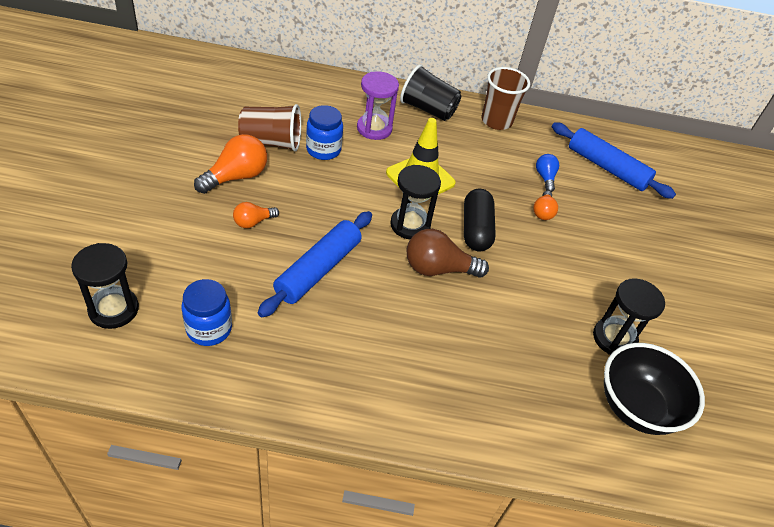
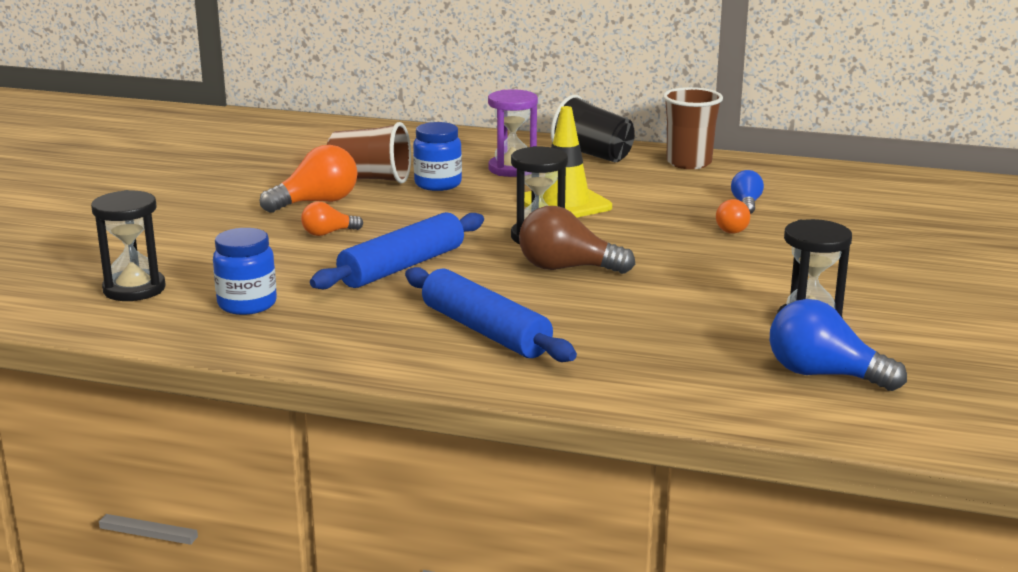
camera: 15 degrees right, 25 degrees down
(475, 229) = (630, 241): black capsule -> none
(607, 168) = (843, 197): blue rolling pin -> blue rolling pin (485, 331)
(636, 407) = (824, 375): black bowl -> blue light bulb

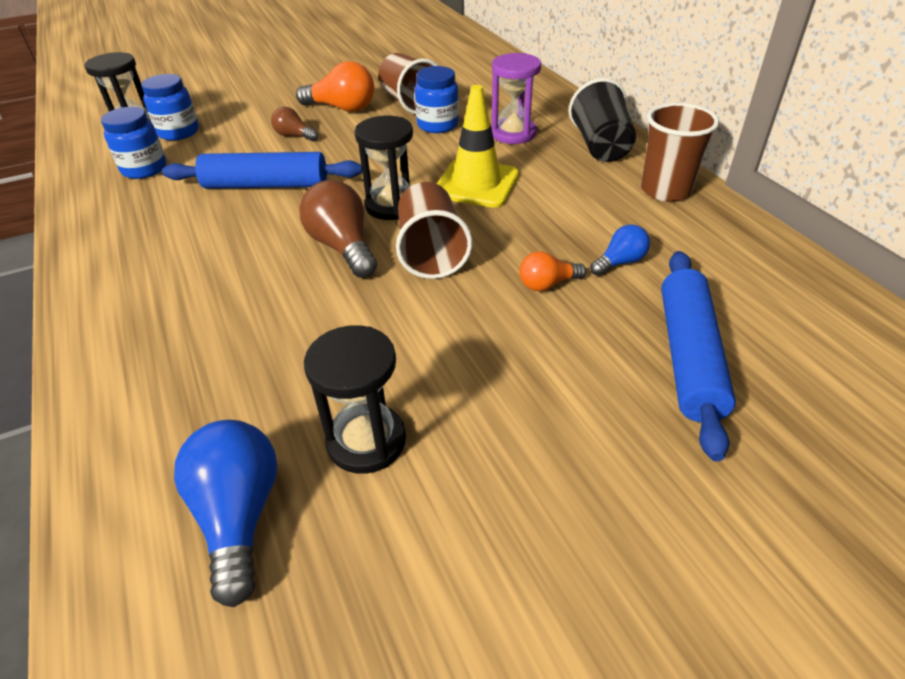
camera: 50 degrees right, 20 degrees up
(195, 273) = (179, 132): none -> blue jar
(328, 233) = (294, 136): orange light bulb -> brown light bulb
(485, 331) = (178, 271): blue rolling pin -> blue rolling pin (689, 356)
(631, 246) = (431, 252): none -> brown cup

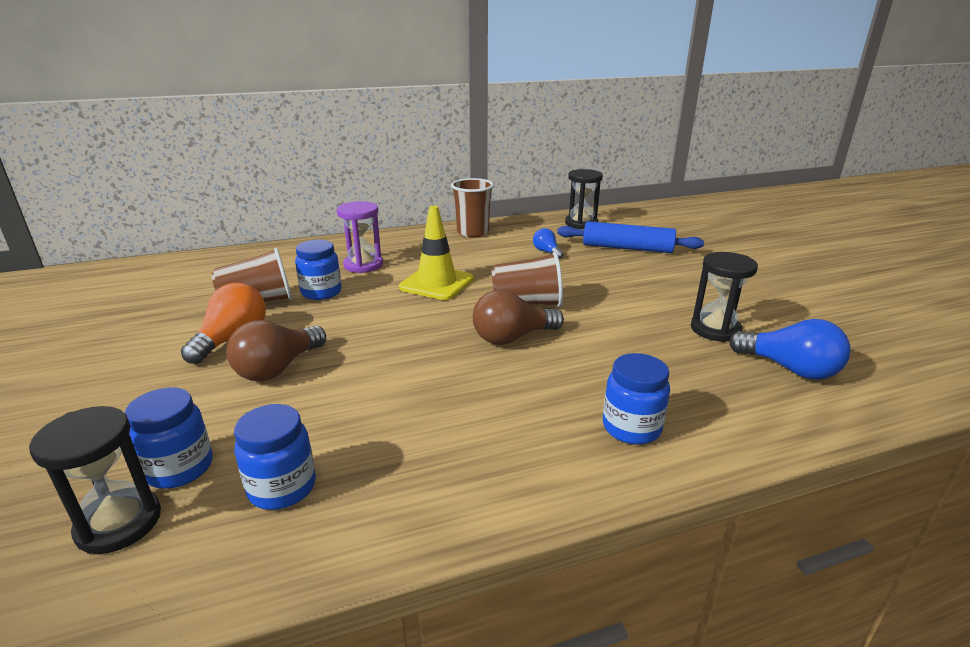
camera: 85 degrees left, 15 degrees down
(152, 333) = (631, 428): none -> blue jar
(239, 516) = (789, 369): blue light bulb -> blue light bulb turned 135 degrees counterclockwise
(266, 185) = (385, 381): blue rolling pin -> none
(294, 136) = (278, 368): brown light bulb -> brown light bulb, size x1.76
(391, 206) = (455, 316): black hourglass -> black hourglass (581, 223)
(547, 284) = (567, 272): orange light bulb -> none
(600, 146) = (405, 241): black cup -> none

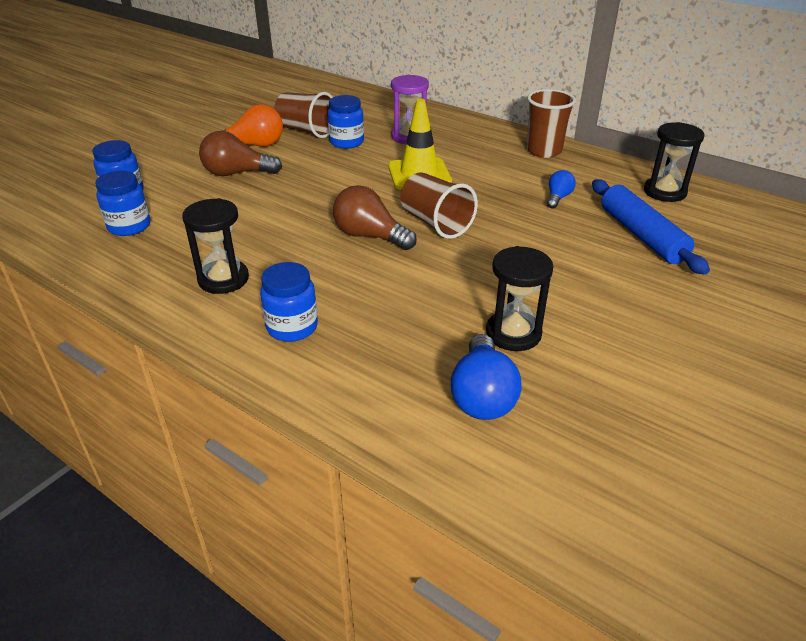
camera: 55 degrees right, 10 degrees up
(119, 523) = (76, 199): black hourglass -> black hourglass (223, 279)

